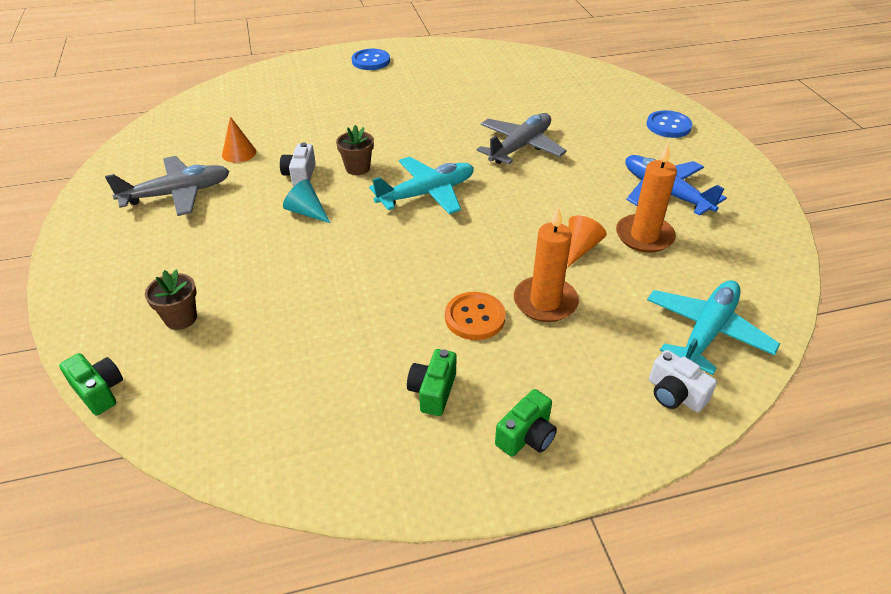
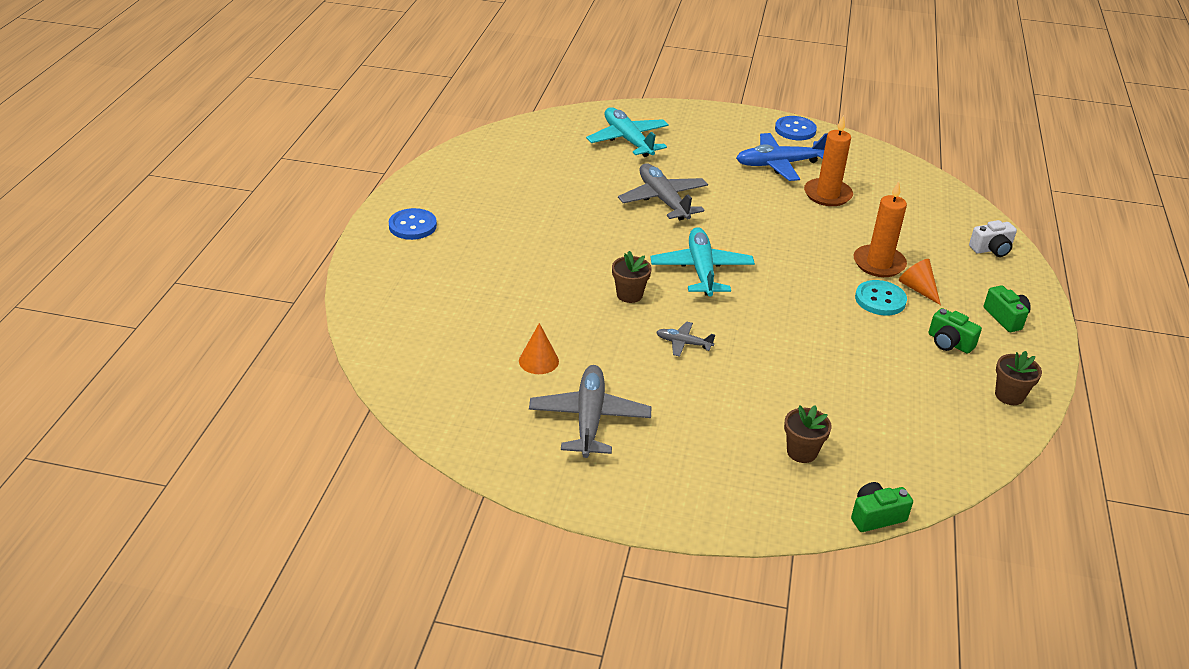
camera: 65 degrees left, 5 degrees down
(300, 175) = (615, 331): white camera -> none
(307, 212) = (683, 343): turquoise cone -> grey plane
(360, 468) = (1009, 395): none -> brown flower pot
(475, 317) = (880, 300): orange button -> turquoise button
(580, 248) = (825, 226): orange cone -> orange cone (918, 289)
(668, 126) = (688, 124): blue button -> blue button (795, 130)
(707, 332) = (941, 214): turquoise plane -> turquoise plane (628, 140)

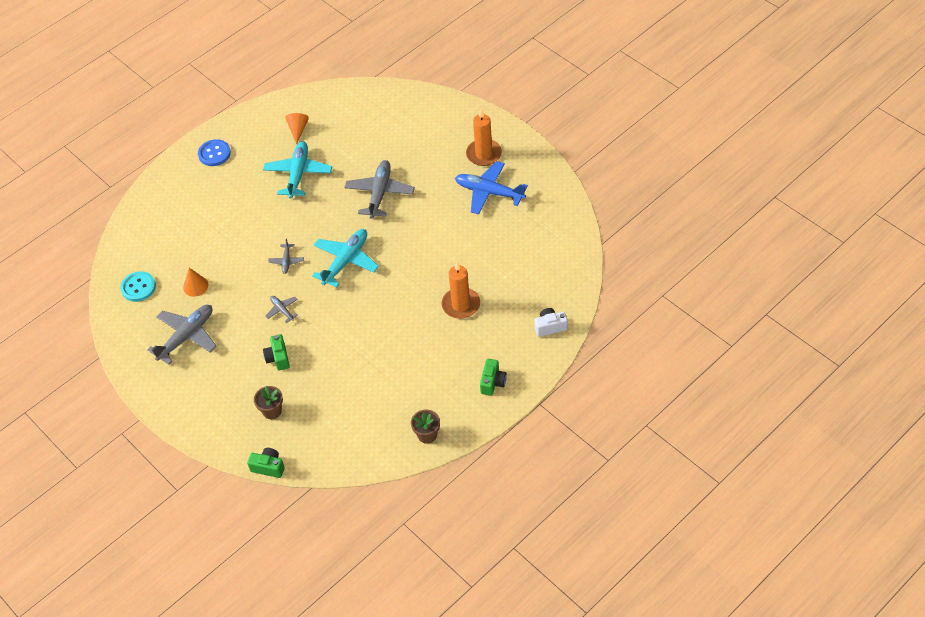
camera: 40 degrees right, 15 degrees up
(628, 140) = (410, 129): turquoise plane -> turquoise plane (298, 173)
(629, 295) = (286, 261): brown flower pot -> grey plane
(795, 130) = (536, 164): blue button -> none
(827, 195) = (492, 233): orange candle -> orange candle (484, 154)
(880, 300) = (430, 332): turquoise button -> turquoise button (138, 287)
(918, 289) = (463, 335): orange cone -> orange cone (298, 130)
(949, 343) = (435, 383): green camera -> green camera (278, 358)
(991, 249) = (550, 327): white camera -> white camera turned 150 degrees clockwise

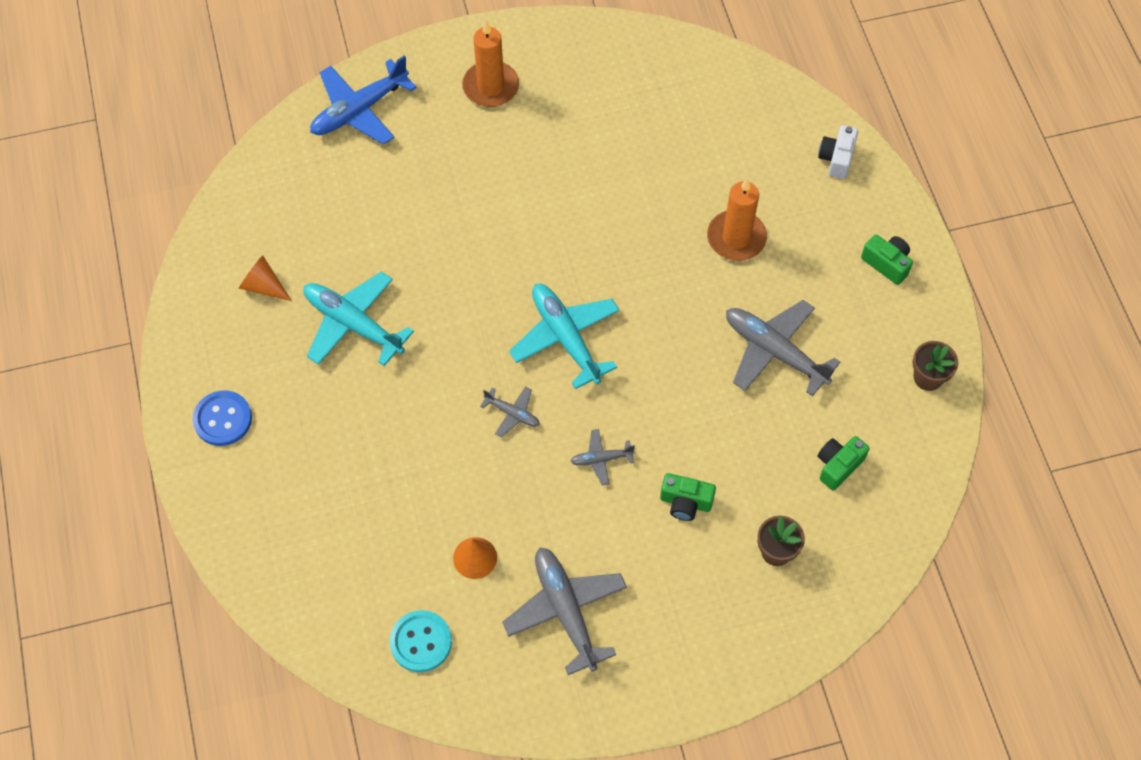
camera: 65 degrees left, 10 degrees up
(268, 467) = (871, 598): green camera -> green camera (838, 466)
(380, 193) = (469, 239): grey plane -> grey plane (774, 351)
(489, 192) = (563, 114): blue plane -> blue plane (359, 110)

